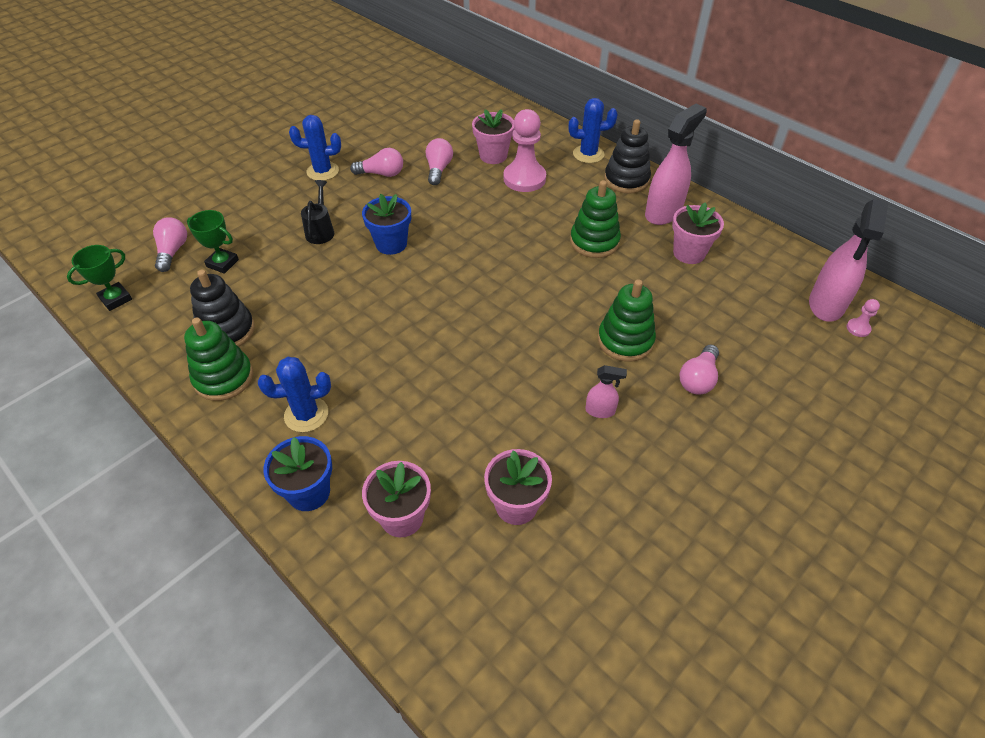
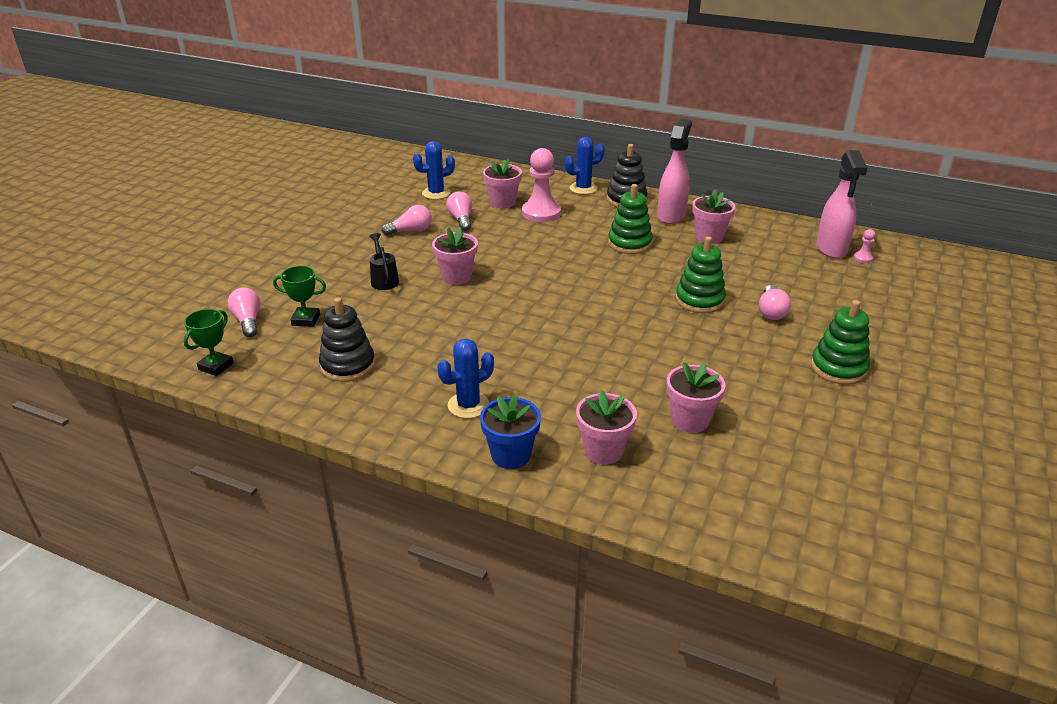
camera: 20 degrees left, 15 degrees down
(223, 378) = (371, 398): green stacking toy -> green stacking toy (838, 368)
(322, 171) = (353, 239): blue cactus -> blue cactus (436, 193)
(391, 244) = (456, 277): blue flower pot -> pink flower pot
(600, 411) = (712, 347): pink spray bottle -> none

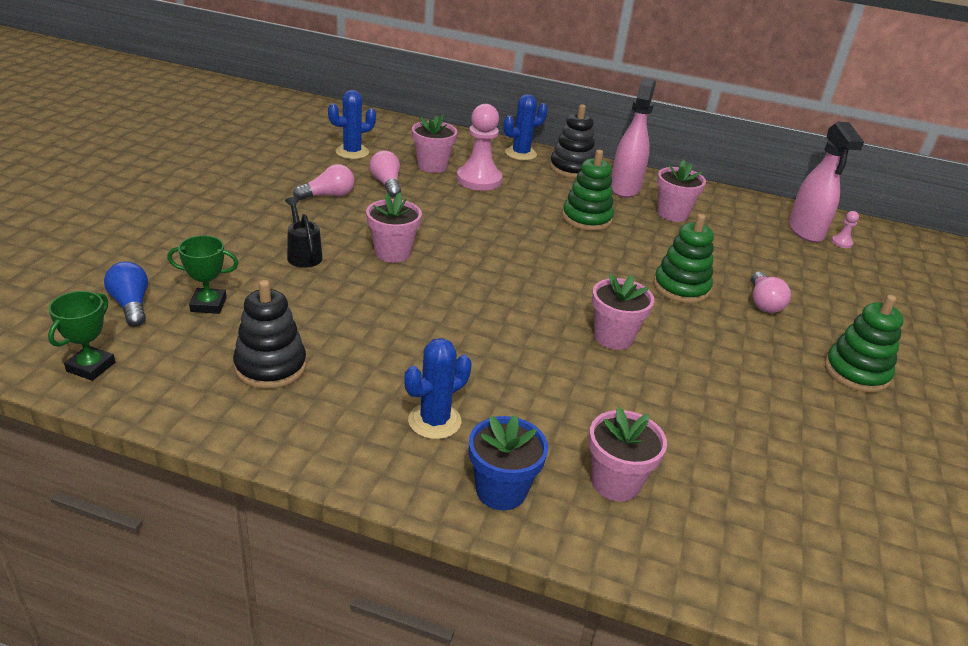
camera: 10 degrees left, 0 degrees up
(248, 321) = (131, 305): pink light bulb -> blue light bulb
(690, 420) = (709, 439): pink flower pot -> pink flower pot (613, 337)

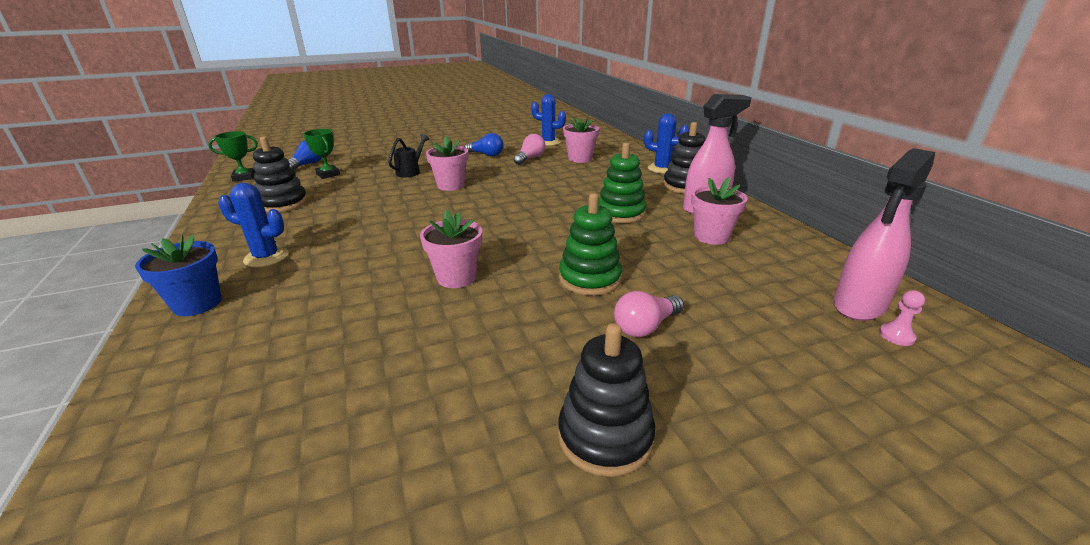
camera: 55 degrees right, 5 degrees down
(328, 195) = (486, 155): pink light bulb -> blue light bulb
(479, 180) = (593, 172): pink pawn -> none
(615, 482) = (238, 345): pink flower pot -> none
(856, 372) = (605, 436): green stacking toy -> black stacking toy

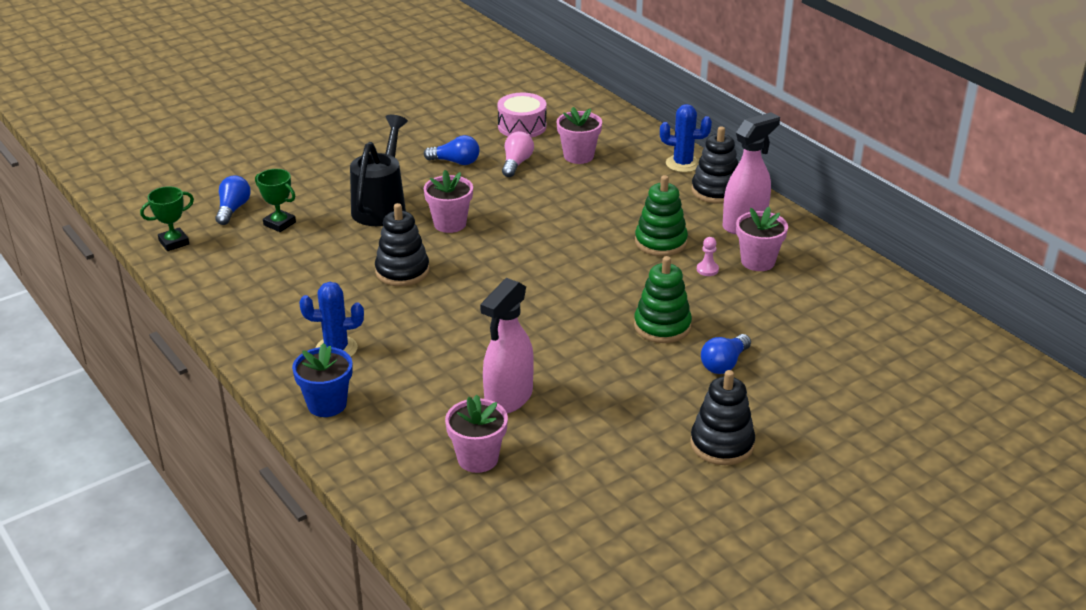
camera: 15 degrees left, 5 degrees up
(283, 203) = (274, 278): black stacking toy -> black stacking toy (402, 271)
(411, 171) = (381, 206): black watering can -> black watering can, size x1.82
(456, 277) = (542, 343): pink flower pot -> pink flower pot (478, 458)
(548, 142) = (522, 126): blue cactus -> pink drum
(645, 327) = (724, 364): pink light bulb -> blue light bulb
(858, 306) = (885, 319): pink spray bottle -> pink spray bottle (508, 398)
(896, 336) = (910, 342): pink pawn -> pink pawn (707, 269)

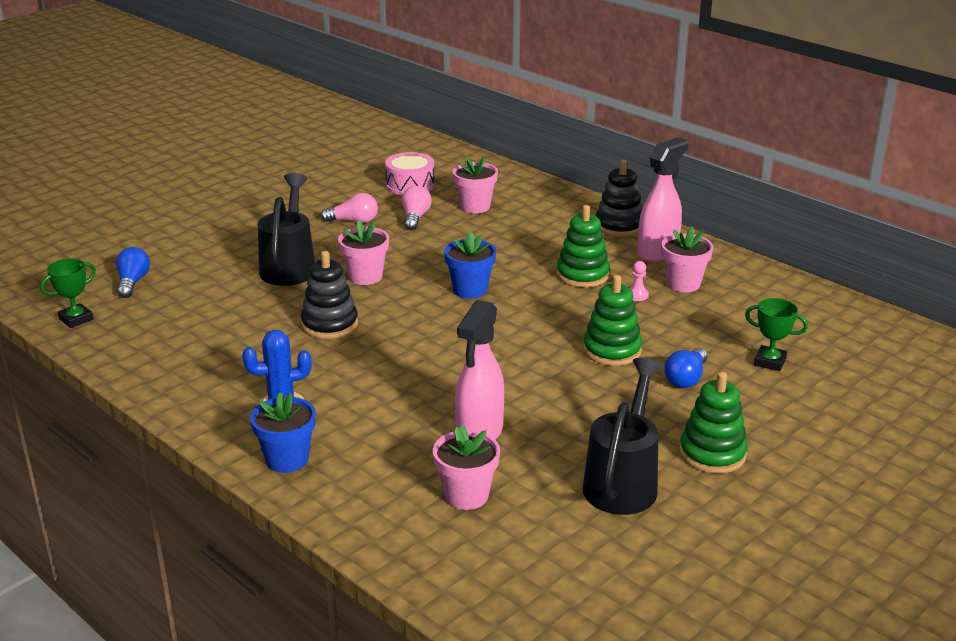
camera: 10 degrees left, 5 degrees down
(279, 224) = (186, 292): green trophy -> green trophy (770, 361)
(455, 162) = (353, 221): blue light bulb -> pink light bulb
(545, 247) = (470, 290): none -> blue flower pot
(627, 462) = (623, 481): none -> black watering can
(682, 164) = (578, 205): blue cactus -> none
(722, 444) = (712, 453): black stacking toy -> green stacking toy

